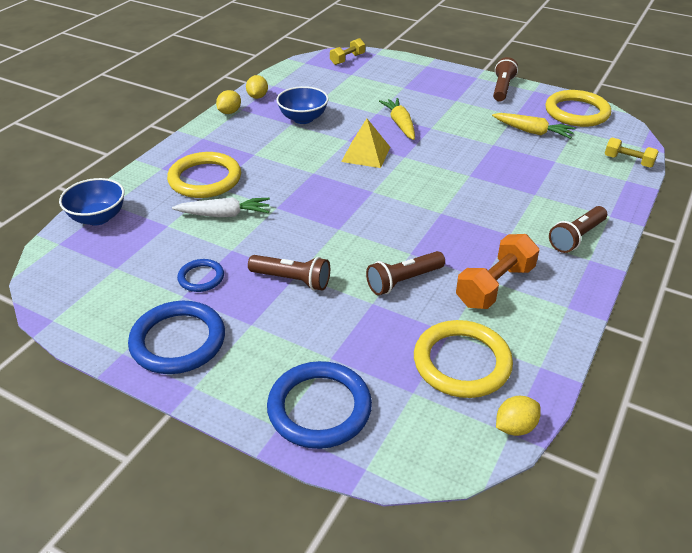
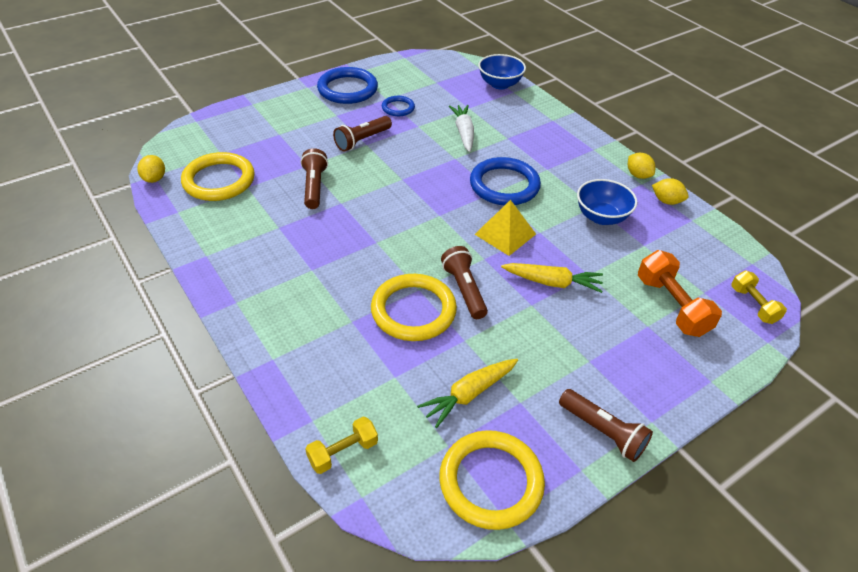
camera: 115 degrees right, 5 degrees up
(205, 179) = (521, 135): yellow ring -> yellow ring (413, 310)
(224, 214) = (463, 133): white carrot -> white carrot turned 150 degrees clockwise
(319, 408) = (248, 119): blue ring -> blue ring (504, 185)
(495, 286) = (264, 228): orange dumbbell -> orange dumbbell (672, 306)
(576, 237) = (268, 311): brown flashlight -> brown flashlight (464, 290)

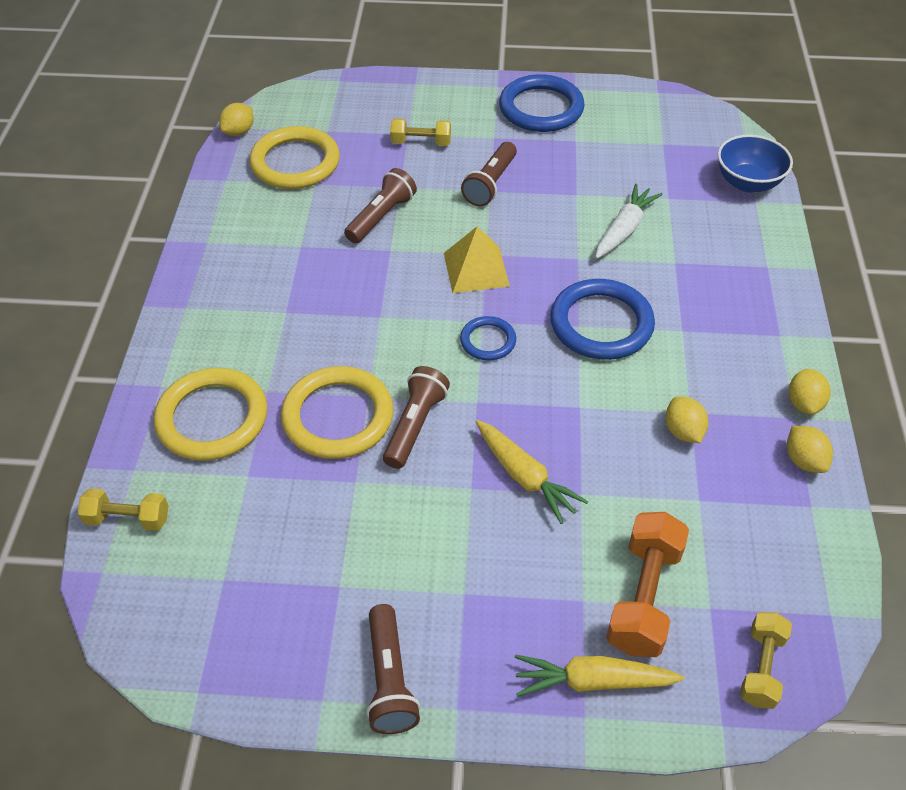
camera: 40 degrees right, 5 degrees up
(293, 135) = (421, 142): none -> yellow dumbbell
(362, 140) = (490, 184): brown flashlight -> brown flashlight turned 60 degrees counterclockwise
(398, 108) = (576, 159): blue ring -> blue ring (488, 341)
(469, 394) = (297, 542): yellow carrot -> yellow carrot (592, 681)
(491, 482) = (223, 644): yellow ring -> yellow ring (212, 418)
(505, 234) = (534, 386): yellow pyramid -> yellow pyramid (476, 269)
(601, 217) = (683, 431): blue bowl -> yellow lemon

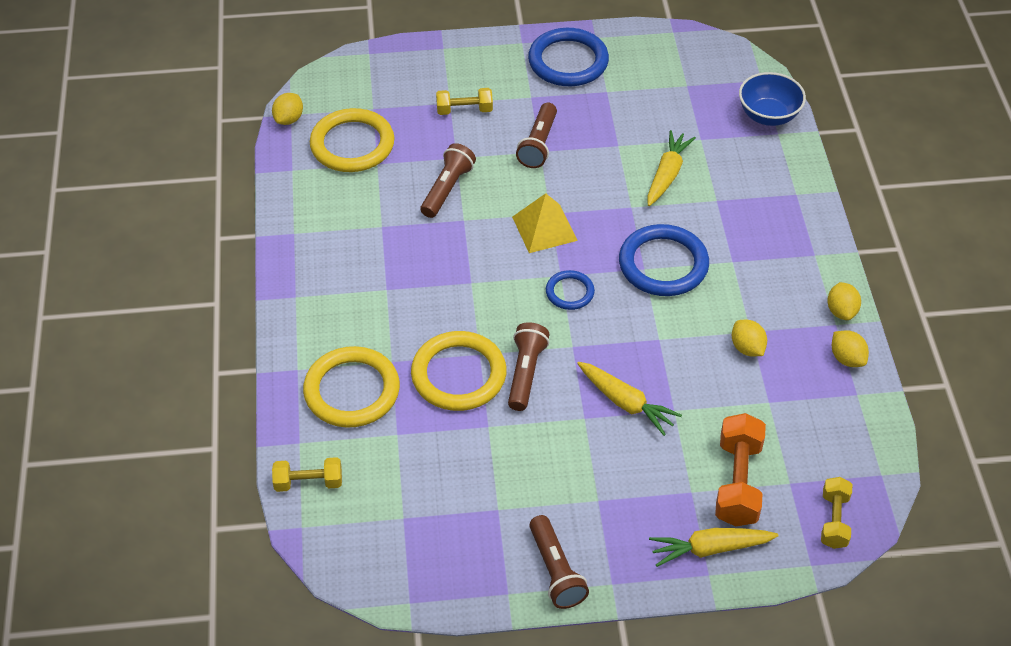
camera: 10 degrees left, 0 degrees up
(624, 229) = (667, 174): white carrot -> yellow carrot

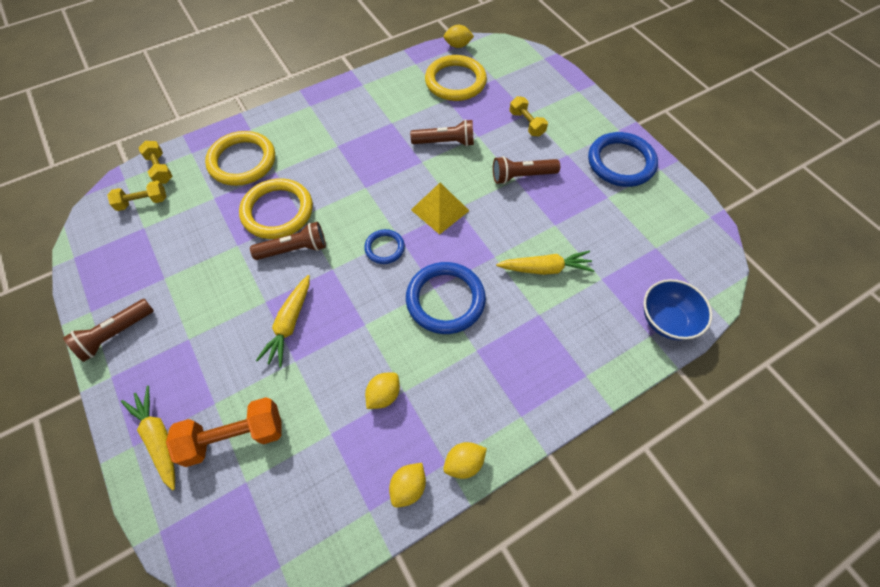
camera: 65 degrees right, 10 degrees up
(834, 520) = (214, 537): yellow dumbbell -> yellow dumbbell (143, 202)

